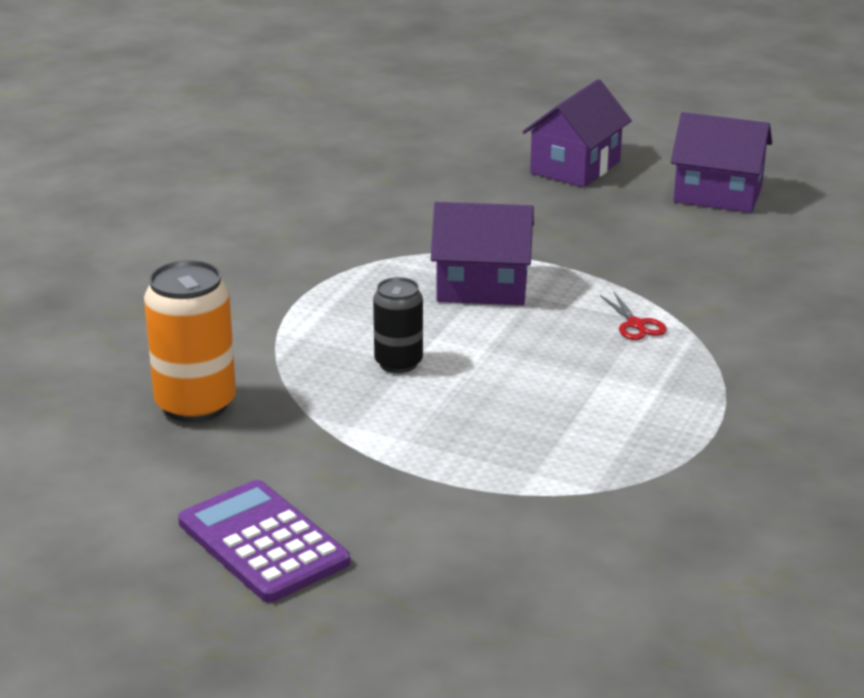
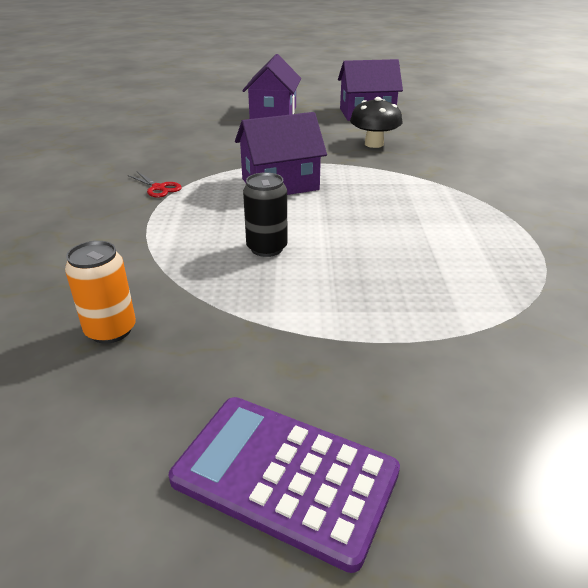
camera: 25 degrees left, 5 degrees up
(195, 405) = (111, 330): orange can -> orange can, size x0.62
(636, 325) = (403, 187): red scissors -> red scissors (159, 188)
(668, 251) = (374, 144): none -> black mushroom

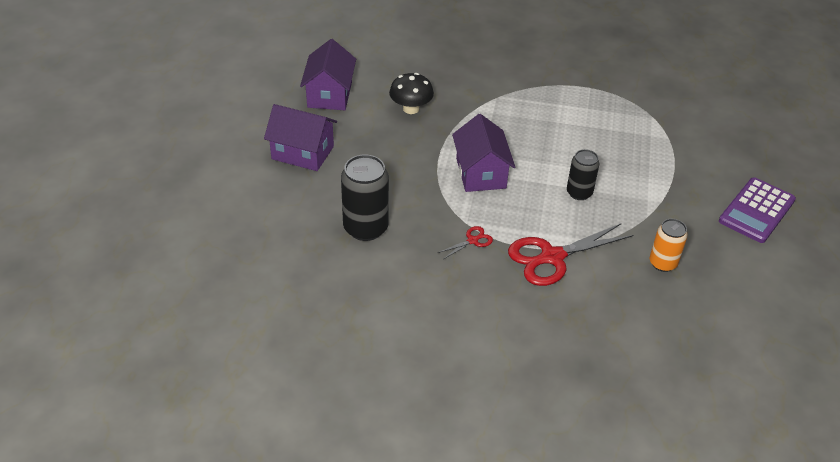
camera: 80 degrees left, 10 degrees up
(129, 235) = (551, 257): none -> red scissors
(174, 142) = (365, 228): none -> black can

